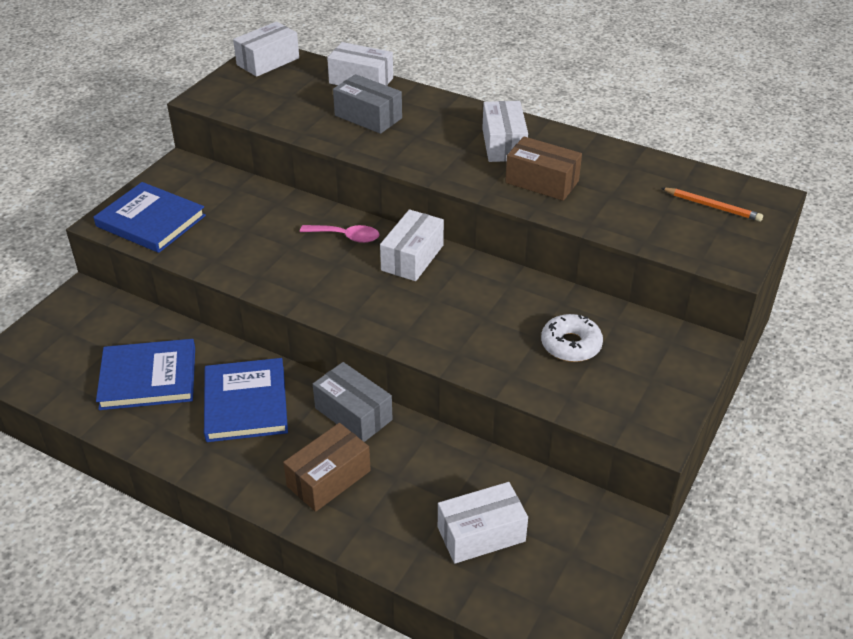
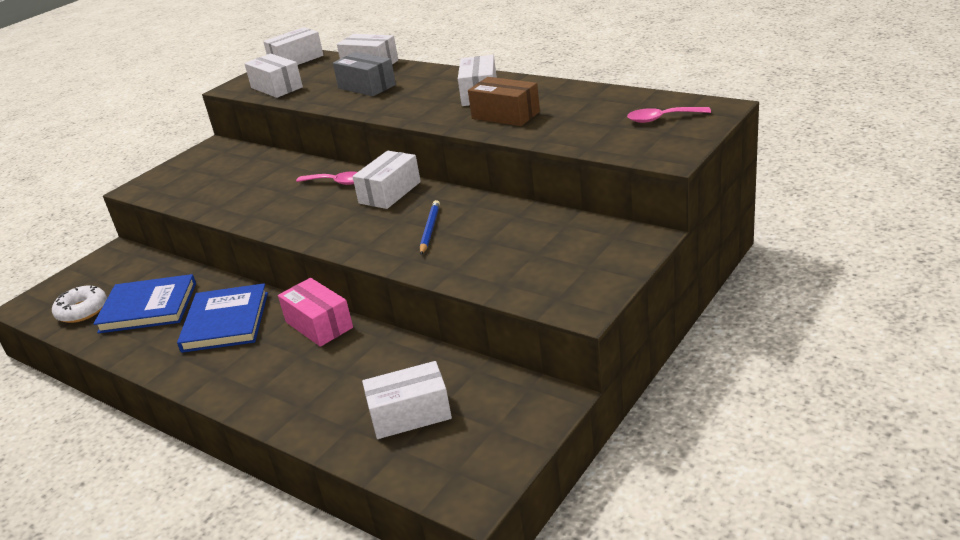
camera: 10 degrees right, 10 degrees down
(151, 221) = (174, 184): blue book -> none
(258, 105) = (276, 87): none -> white box
(329, 478) = (280, 375): brown box -> none
(353, 414) = (319, 325): grey box -> pink box
(471, 315) = (430, 229): none -> blue pencil
(571, 345) = (516, 245): white donut -> white donut (82, 311)
(712, 206) = (662, 118): orange pencil -> pink spoon

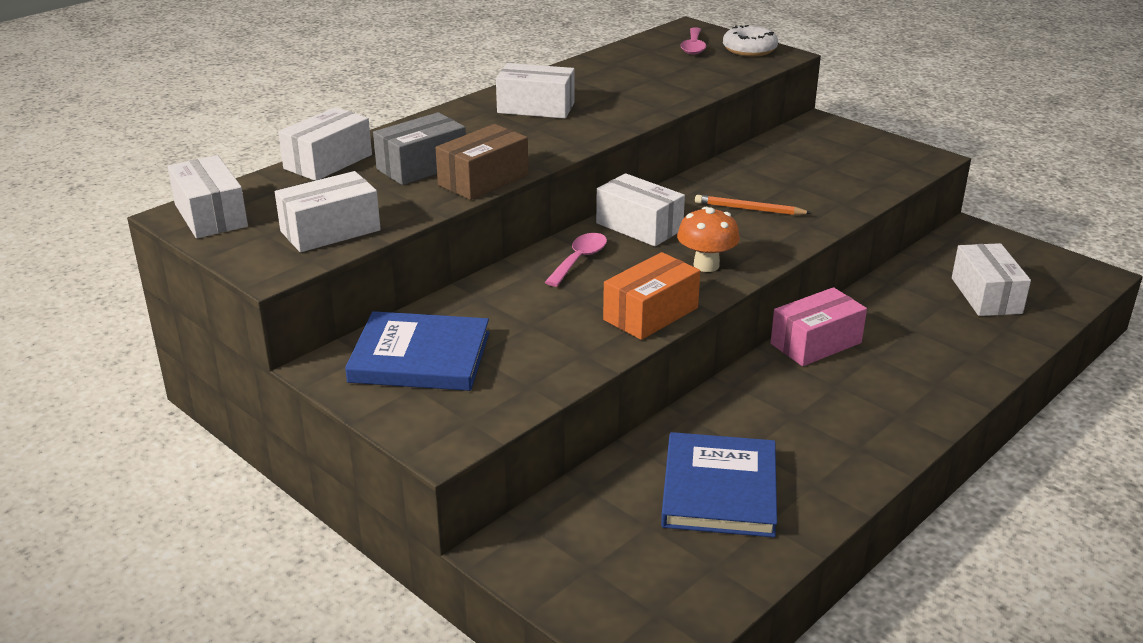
camera: 85 degrees left, 0 degrees up
(82, 311) = (699, 566): white donut -> white donut (749, 49)
(225, 322) = (784, 413): blue book -> blue book (420, 357)
(262, 218) = (651, 314): none -> orange box
(331, 226) = (706, 265): none -> orange mushroom
(430, 229) = (749, 209): blue pencil -> orange pencil
(505, 115) = (618, 101): brown box -> brown box (483, 180)

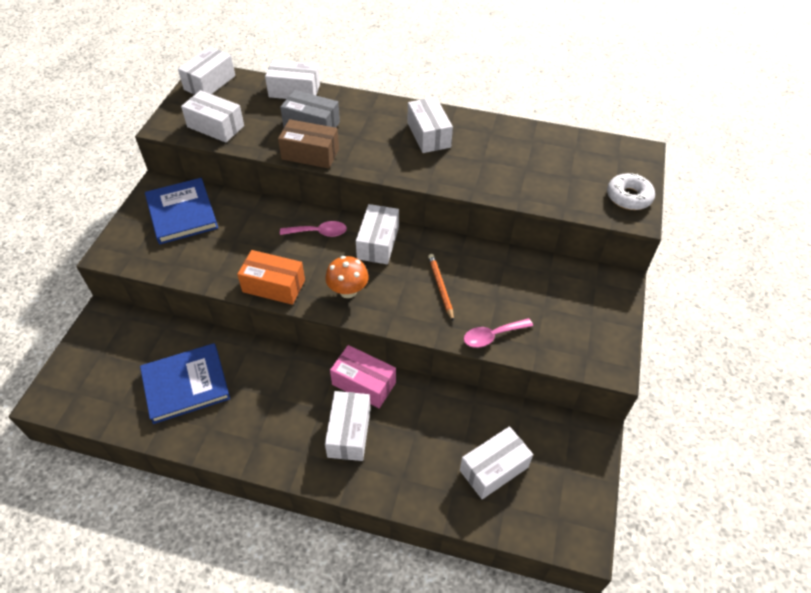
camera: 60 degrees right, 20 degrees up
(693, 47) = (604, 167): pink spoon -> pink spoon (492, 336)
(886, 373) = (349, 432): none -> white box

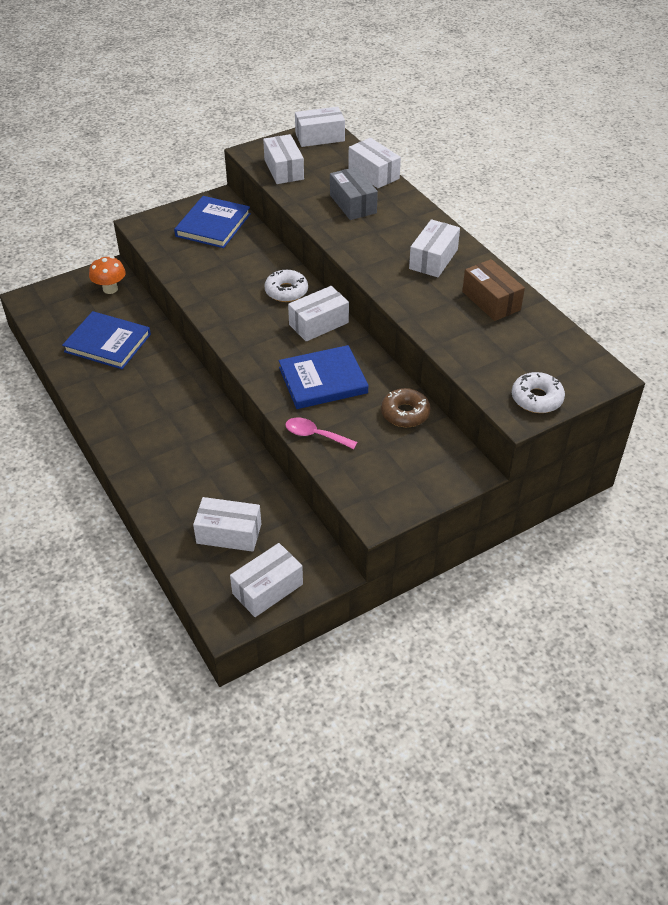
camera: 45 degrees right, 5 degrees down
(274, 286) = (212, 306): orange box -> none
(310, 154) = (324, 223): brown box -> brown box (491, 301)
(319, 232) = (286, 291): pink spoon -> white donut
(348, 291) = (255, 340): orange mushroom -> orange mushroom (110, 289)
(349, 432) = (166, 441): white box -> white box (267, 589)
(364, 383) = (213, 420): pink box -> none
(440, 287) = (323, 380): orange pencil -> blue book
(526, 271) = (405, 413): none -> brown donut

